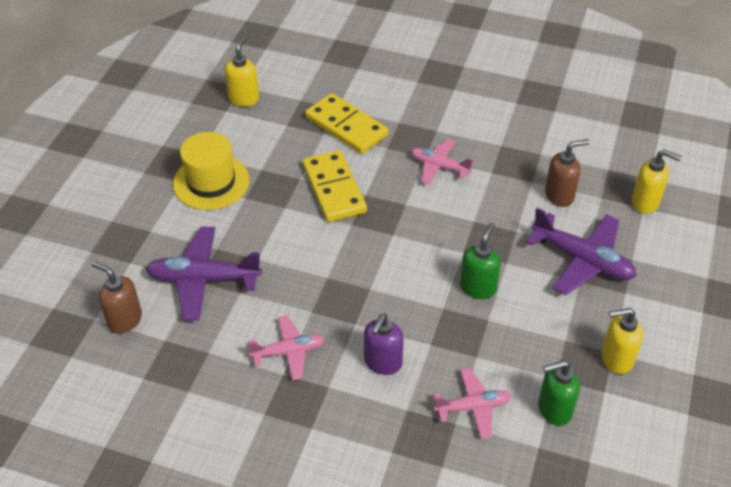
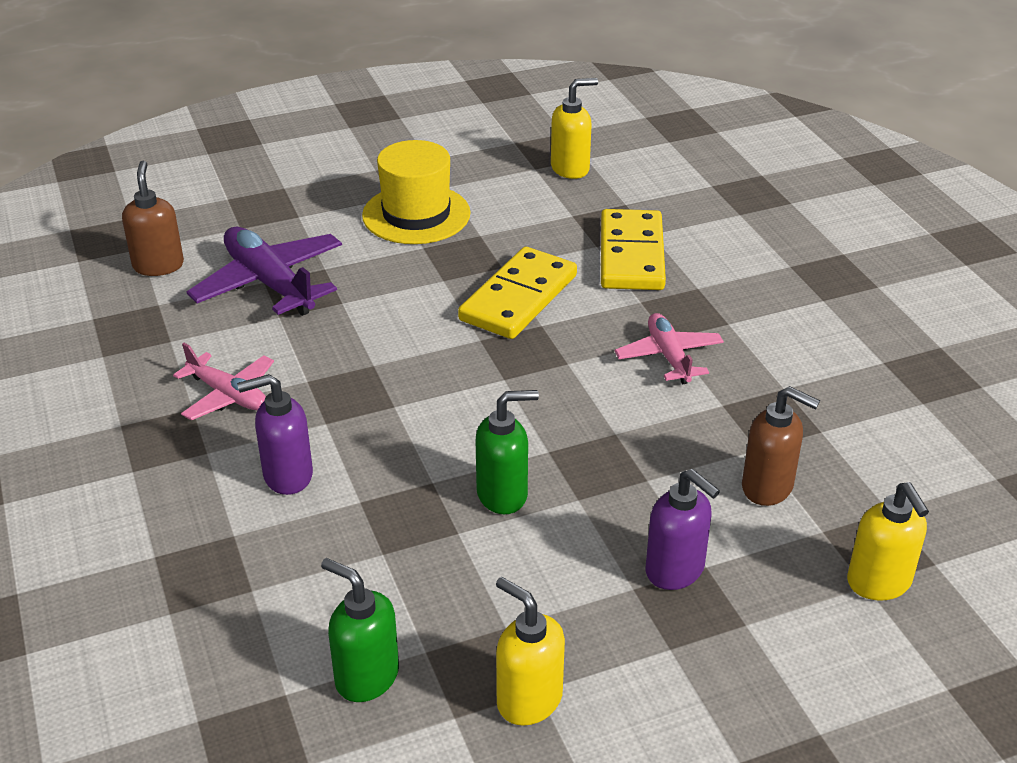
camera: 50 degrees right, 10 degrees down
(473, 407) = (293, 592): pink plane -> none
(582, 260) = (675, 570): purple plane -> purple soap dispenser

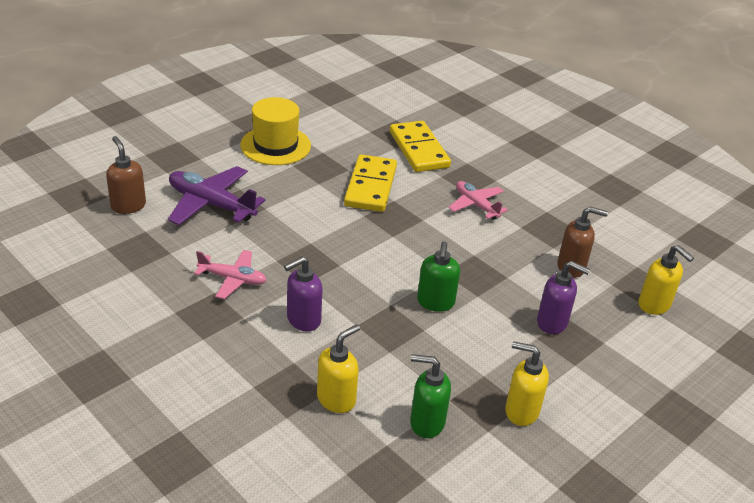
camera: 25 degrees left, 0 degrees up
(503, 495) = (435, 303): green soap dispenser -> green soap dispenser turned 135 degrees clockwise
(570, 169) = (351, 103): yellow soap dispenser -> yellow soap dispenser (336, 399)

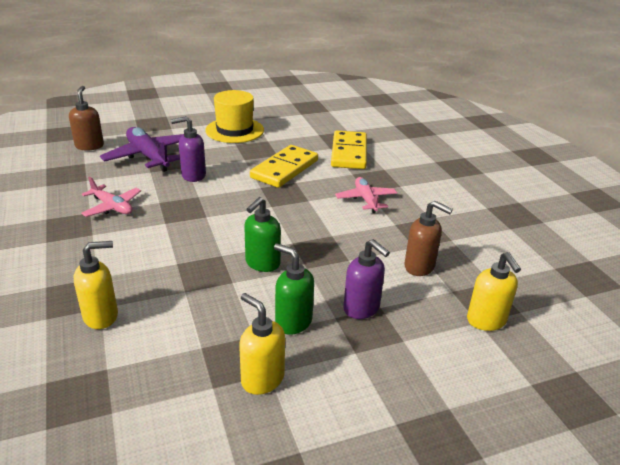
camera: 25 degrees right, 5 degrees down
(303, 320) = (136, 248): purple soap dispenser -> purple soap dispenser (193, 175)
(426, 423) = (160, 361): green soap dispenser -> green soap dispenser (293, 322)

